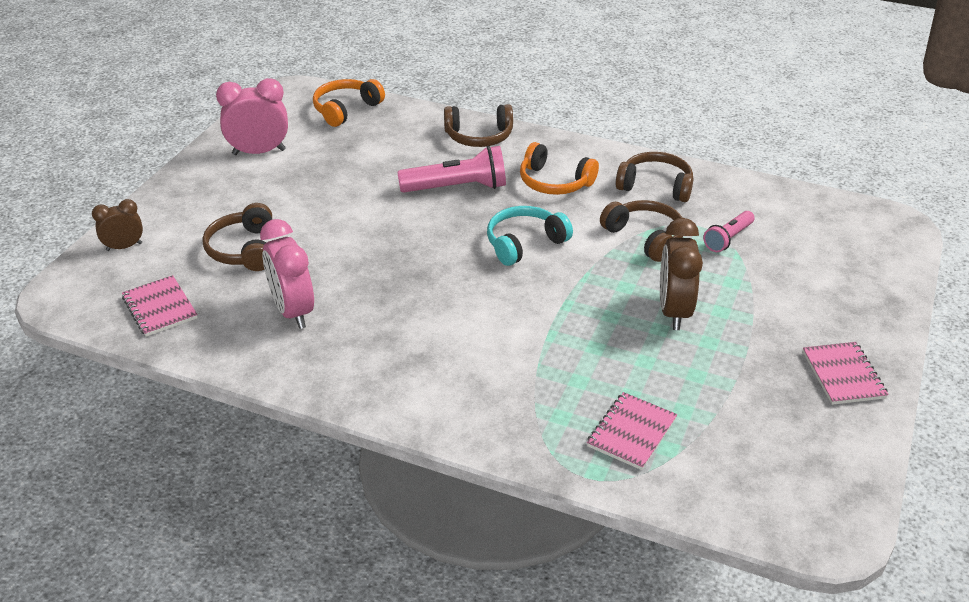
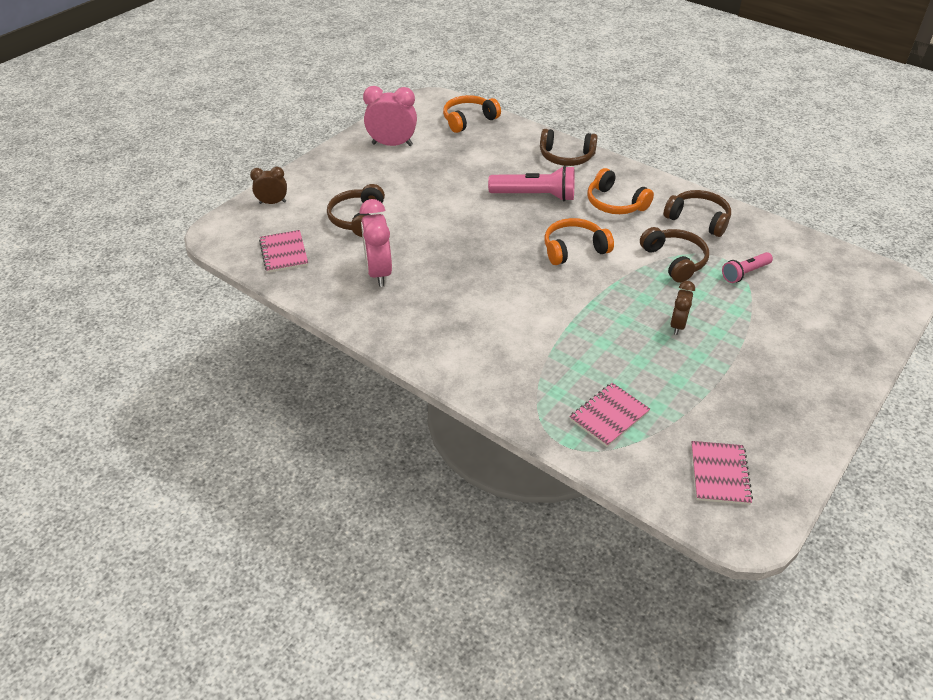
camera: 15 degrees right, 5 degrees up
(524, 243) = (574, 249): turquoise headphones -> orange headphones
(673, 311) = (677, 325): brown clock -> brown clock, size x0.60
(843, 375) = (804, 404): pink notebook -> pink notebook (720, 474)

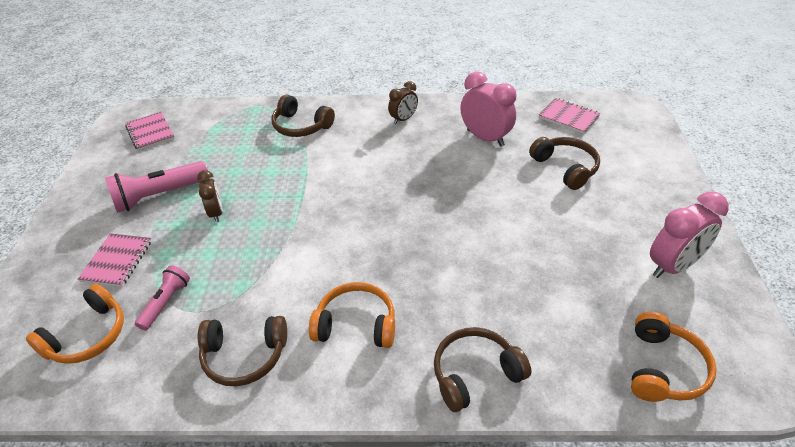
camera: 145 degrees right, 0 degrees up
(272, 202) = (648, 145): brown clock -> brown clock (403, 119)
(535, 196) = (449, 283): pink flashlight -> pink flashlight (160, 195)
(574, 249) = (354, 239): orange headphones -> orange headphones (88, 336)
(609, 416) = (238, 130): pink notebook -> pink notebook (117, 261)
(674, 260) = (247, 279): brown headphones -> brown headphones (301, 126)

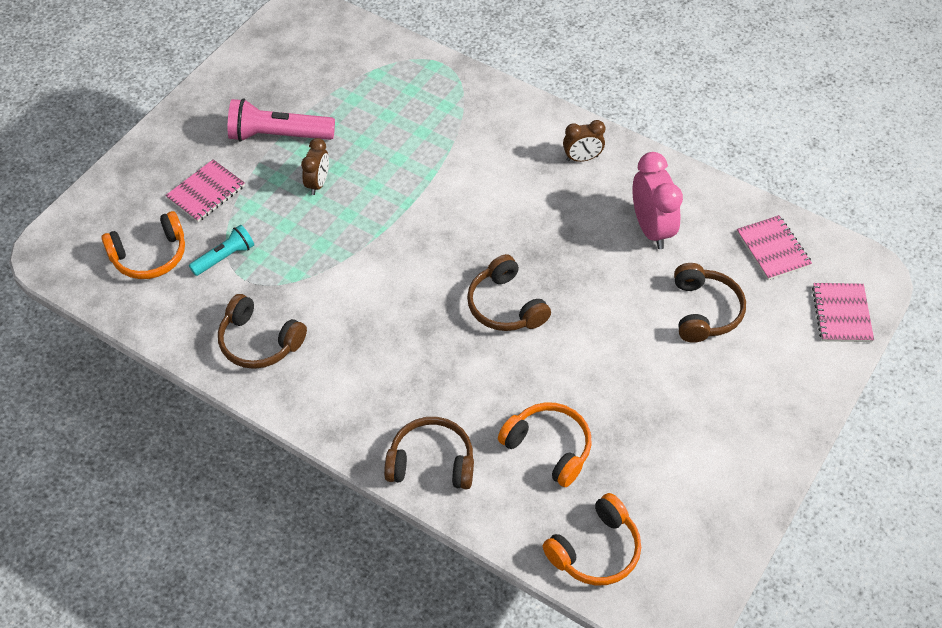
camera: 30 degrees right, 10 degrees up
(150, 133) = (310, 47): pink notebook -> pink notebook (841, 314)
(166, 303) = (224, 257): pink flashlight -> turquoise flashlight
(301, 126) = (466, 113): brown headphones -> brown headphones (505, 306)
(356, 324) = (366, 364): orange headphones -> orange headphones (549, 447)
(673, 266) = (704, 472): pink clock -> none

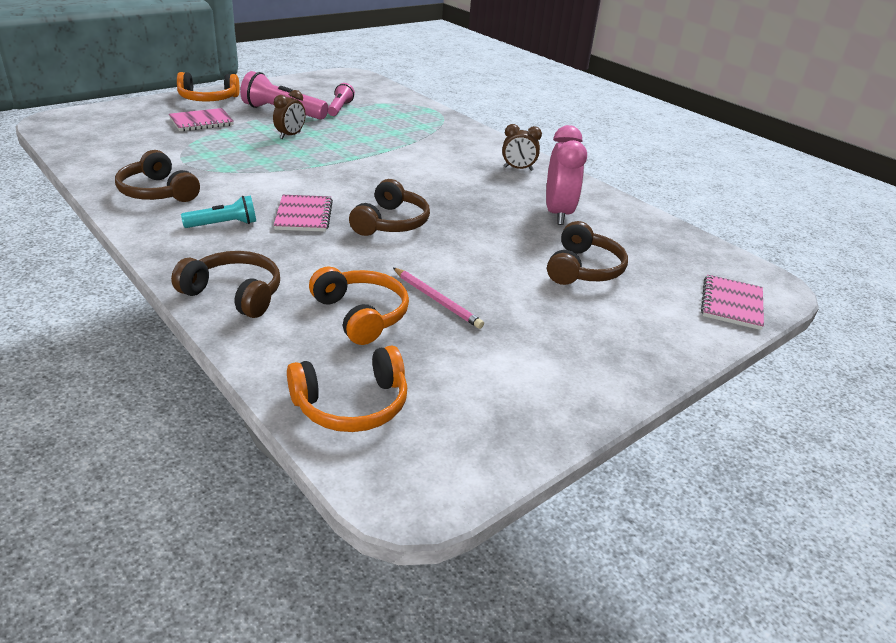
camera: 15 degrees right, 20 degrees down
(150, 256) = (125, 137): orange headphones -> orange headphones (208, 99)
(224, 257) = (180, 149): turquoise flashlight -> turquoise flashlight (223, 224)
(335, 101) = (340, 108): none -> pink flashlight
(505, 306) = (391, 223): brown headphones -> brown headphones turned 150 degrees counterclockwise
(600, 404) = (437, 300): none -> pink pencil
(773, 249) = (673, 250): pink notebook -> pink notebook (304, 215)

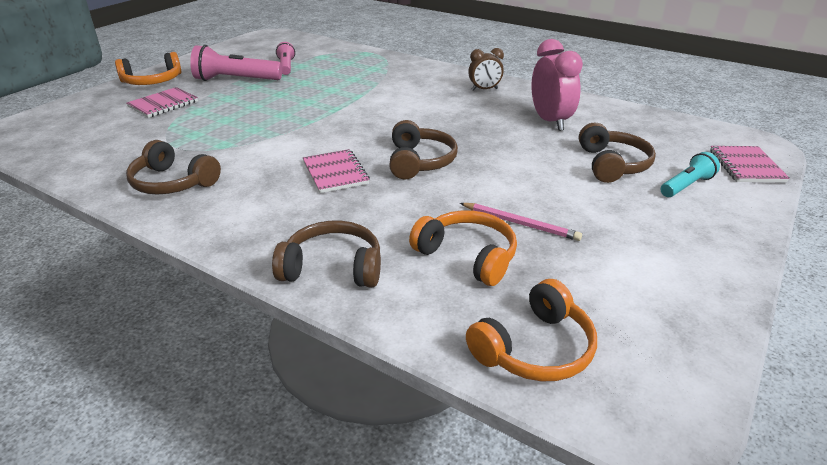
camera: 15 degrees left, 0 degrees up
(223, 224) = (265, 200): turquoise flashlight -> turquoise flashlight (686, 186)
(290, 135) = (261, 100): brown clock -> none

